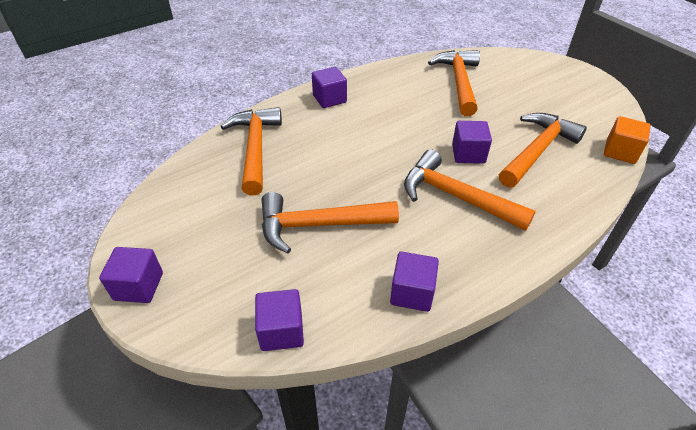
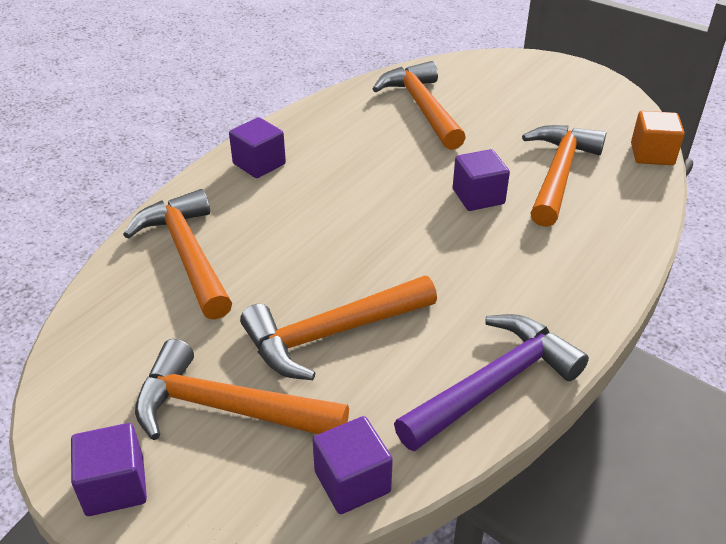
camera: 20 degrees left, 5 degrees down
(412, 293) = (494, 385): purple cube -> purple hammer
(456, 196) = (489, 253): orange hammer -> orange hammer (228, 408)

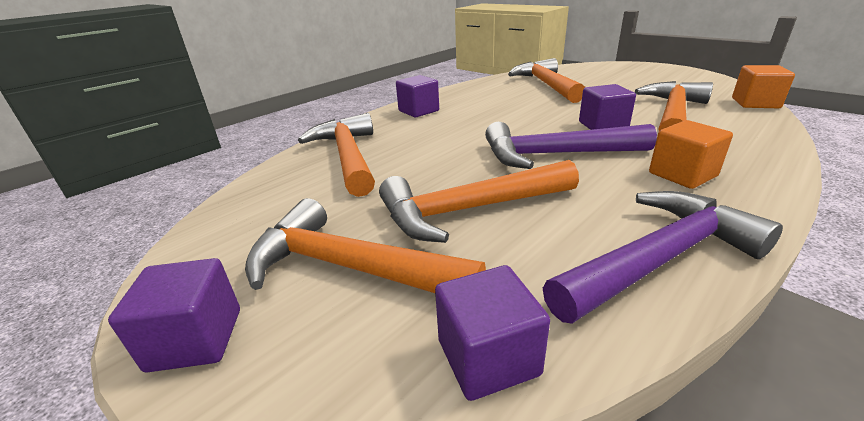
camera: 10 degrees right, 10 degrees down
(421, 248) = (555, 154): none -> purple hammer
(541, 278) = (682, 174): none -> orange cube

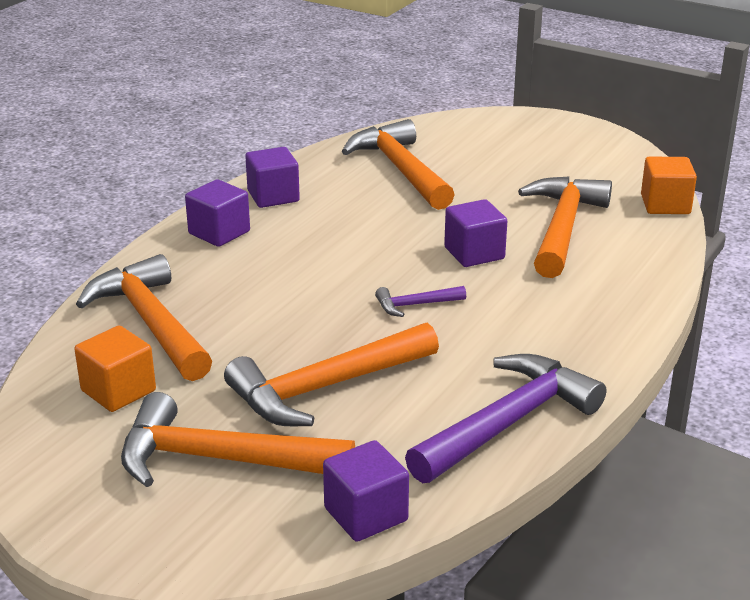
camera: 15 degrees left, 0 degrees up
(196, 339) = (109, 533): purple cube -> purple cube (273, 196)
(555, 154) = (415, 305): purple hammer -> purple hammer, size x0.46
(682, 174) = (550, 326): orange cube -> orange cube (118, 391)

